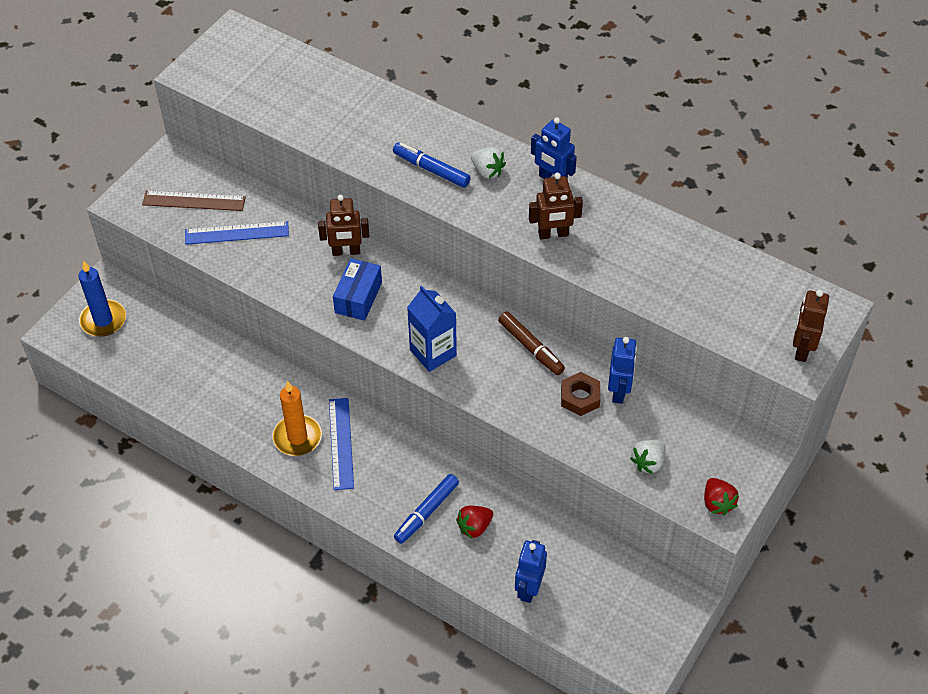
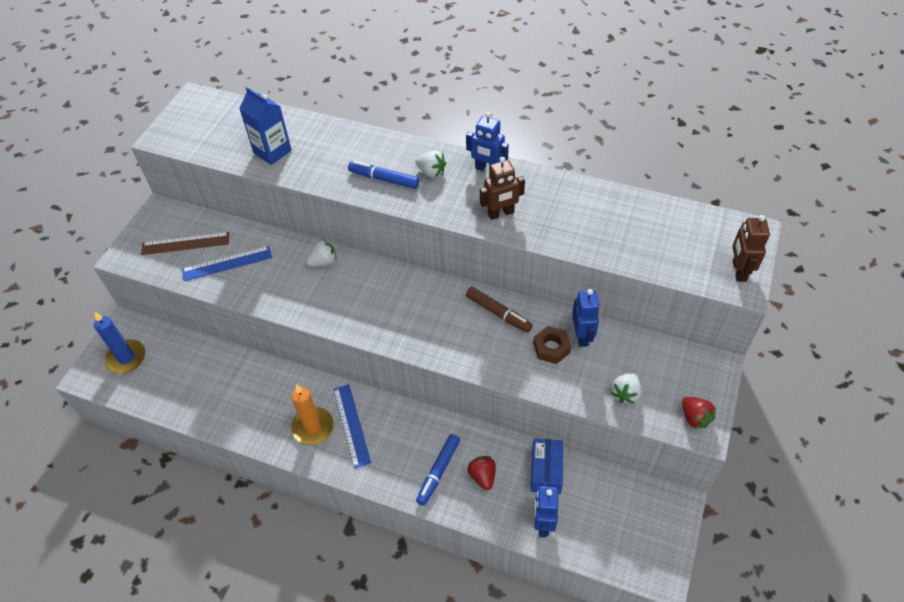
camera: 10 degrees left, 0 degrees up
(346, 251) = (323, 262): brown robot -> white strawberry
(358, 297) = (342, 298): blue box -> blue box (546, 471)
(433, 353) = (417, 333): blue carton -> blue carton (272, 152)
(474, 527) = (482, 476): red strawberry -> red strawberry turned 120 degrees clockwise

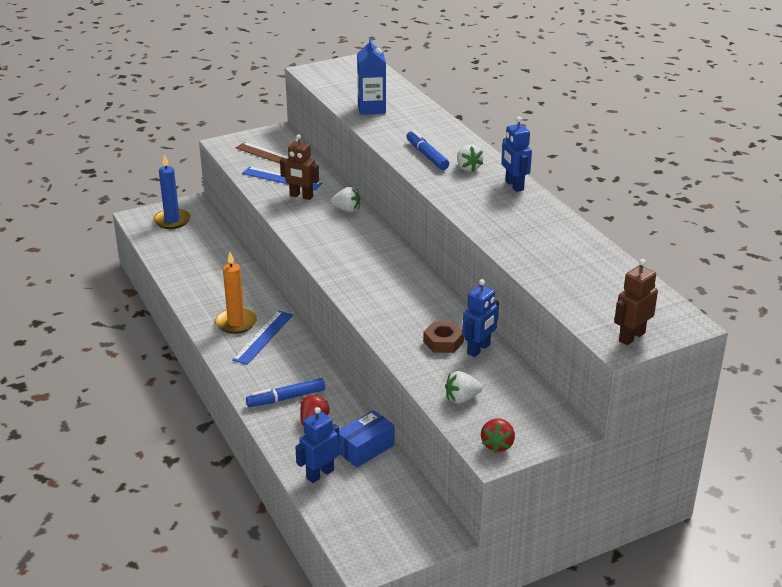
camera: 40 degrees right, 20 degrees down
(498, 313) = (432, 301): brown marker -> none
(501, 214) = (484, 212): brown robot -> brown robot (301, 196)

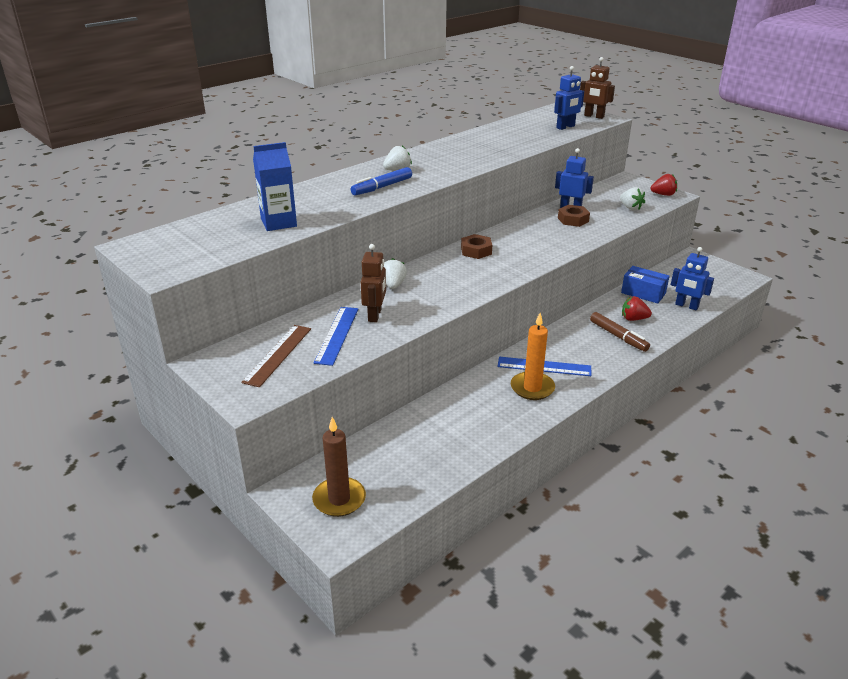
camera: 105 degrees left, 0 degrees up
(172, 221) = (339, 499): blue candle -> brown candle
(286, 398) = (618, 336): blue marker -> brown marker
(392, 262) = (476, 251): none -> brown nut
(514, 185) = (420, 154): blue robot -> blue robot (565, 127)

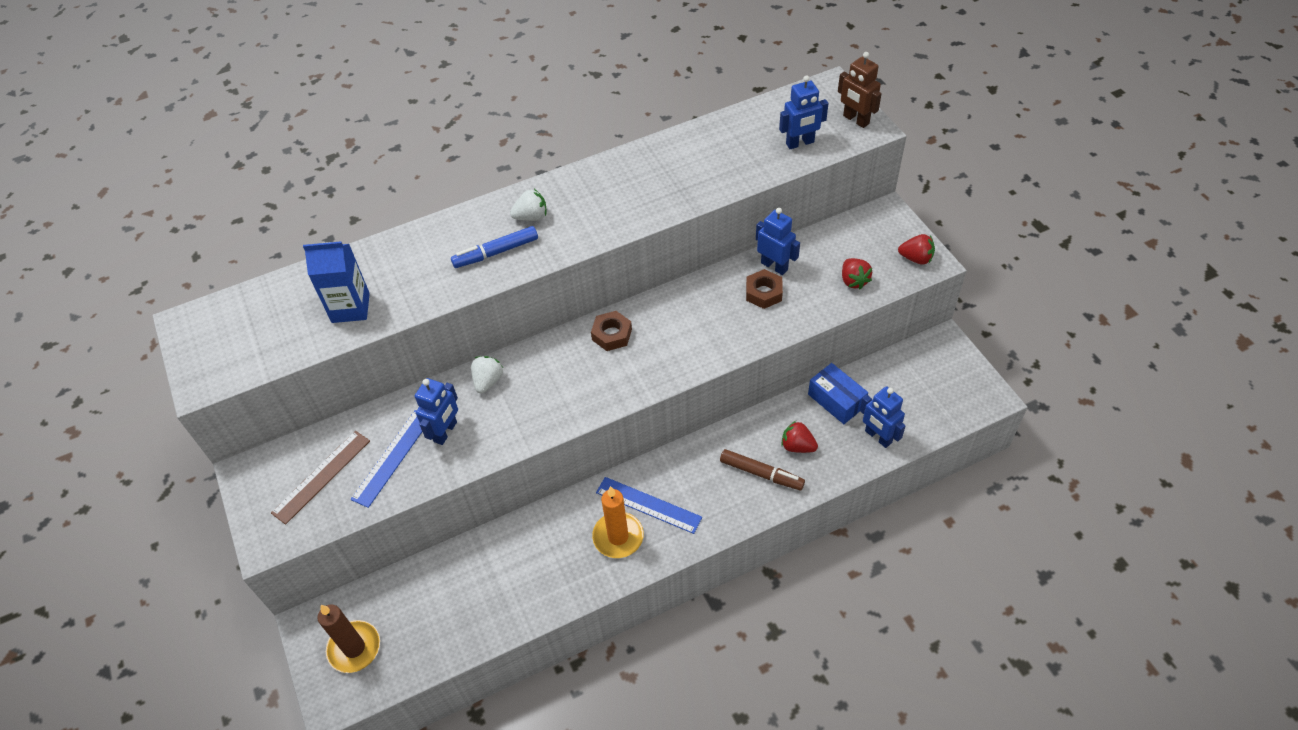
camera: 20 degrees right, 20 degrees up
(375, 315) = (445, 432): brown robot -> blue robot
(618, 336) = (761, 474): brown marker -> brown marker turned 45 degrees counterclockwise
(630, 208) = (853, 281): white strawberry -> red strawberry

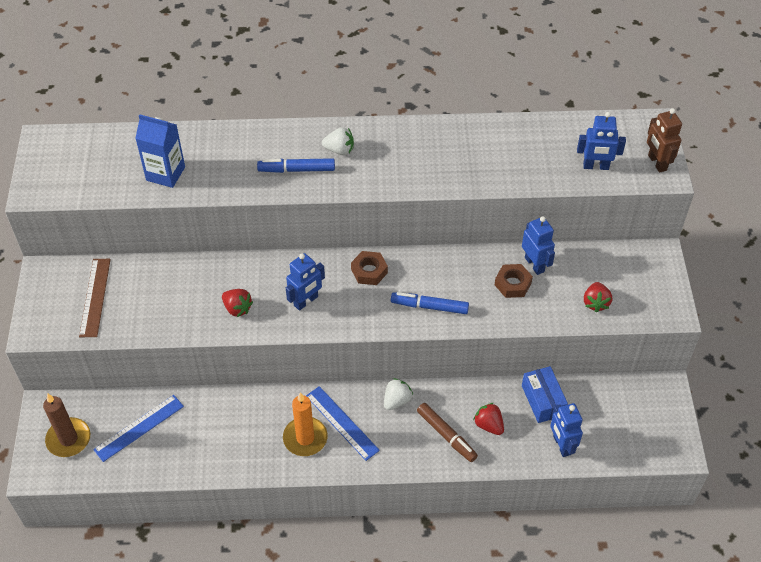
camera: 20 degrees right, 0 degrees up
(321, 476) = (95, 297): brown ruler -> brown ruler turned 60 degrees counterclockwise
(392, 457) = (153, 303): blue ruler -> blue ruler (139, 428)
(445, 432) = (201, 299): blue robot -> blue robot (306, 301)
(488, 381) = (253, 271): white strawberry -> white strawberry (397, 400)
(693, 346) = (429, 306): none -> blue marker
(916, 258) = (662, 304): red strawberry -> red strawberry (237, 308)

